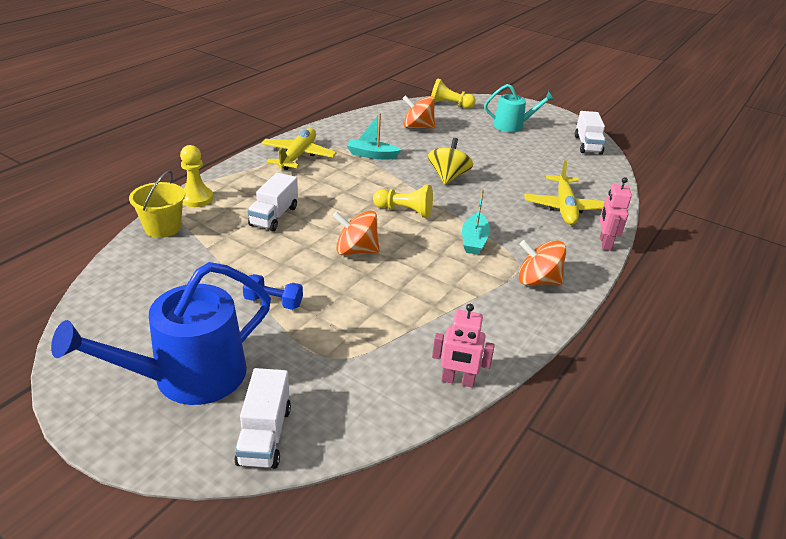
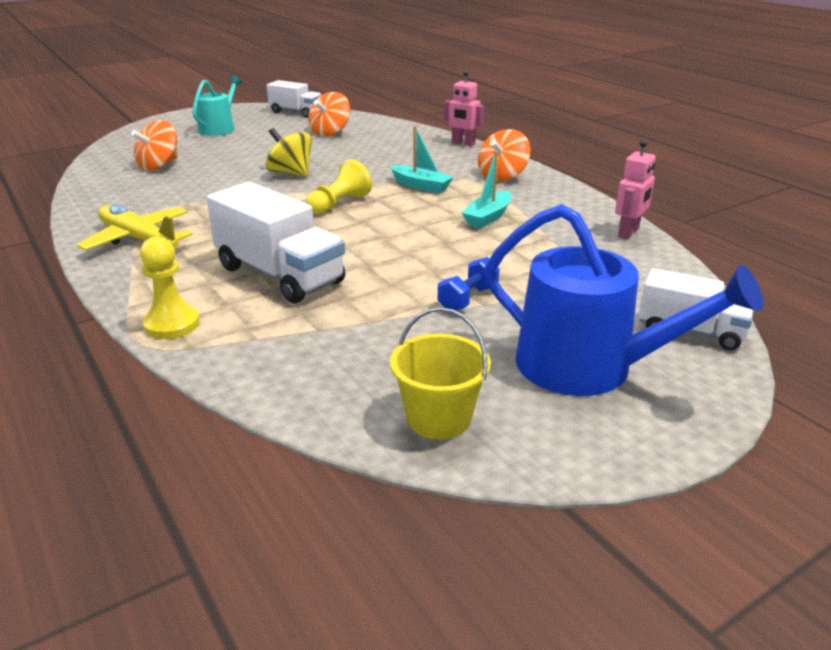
camera: 65 degrees left, 5 degrees down
(163, 228) = (231, 359): yellow bucket -> yellow bucket (439, 418)
(189, 377) = (587, 367): blue watering can -> blue watering can turned 45 degrees counterclockwise
(274, 216) = (279, 275): white truck -> white truck, size x1.61
(356, 251) = (397, 240): orange spinning top -> orange spinning top (330, 132)
(371, 155) = (194, 199): turquoise boat -> turquoise boat (488, 217)
(449, 105) = (128, 142): yellow pawn -> none
(564, 207) = (395, 143): yellow plane -> none

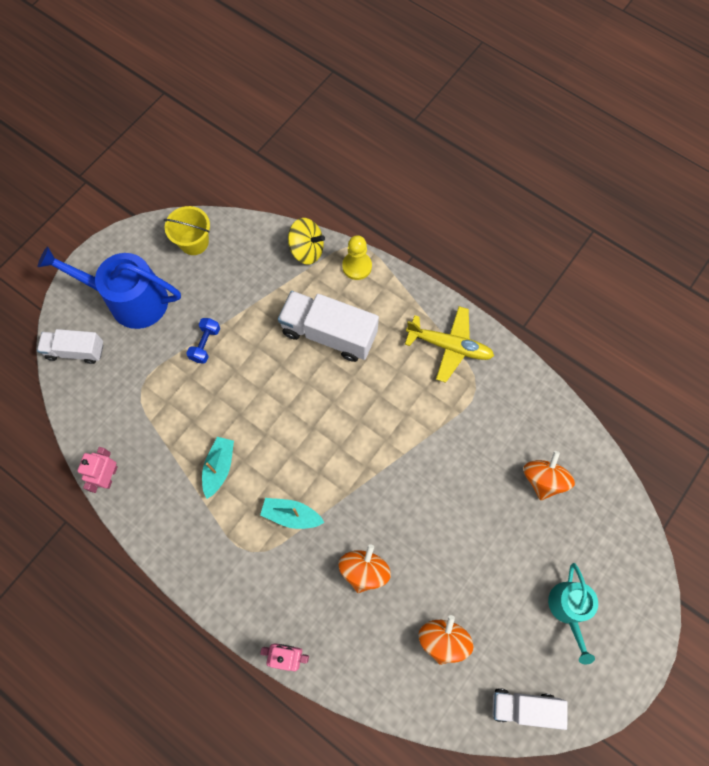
camera: 160 degrees right, 40 degrees up
(290, 173) = (417, 504): yellow spinning top -> yellow spinning top (307, 250)
(339, 204) = (343, 452): yellow pawn -> none
(502, 176) = (226, 565): orange spinning top -> orange spinning top (364, 570)

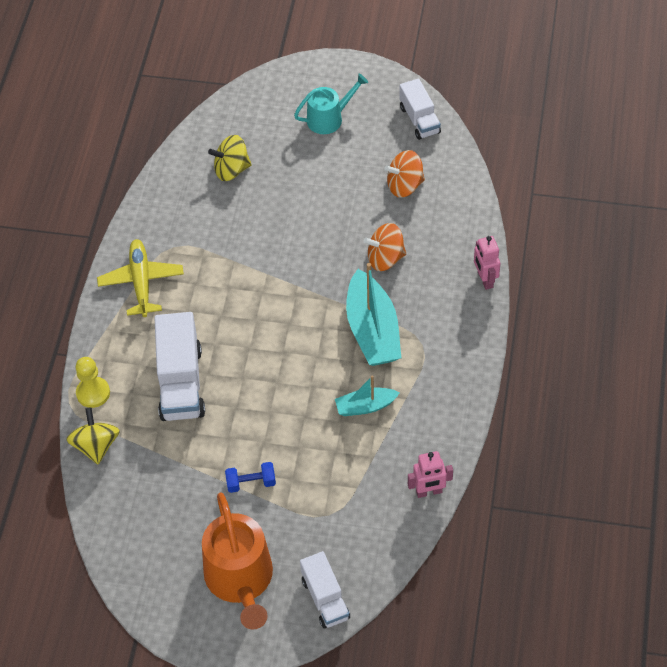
camera: 115 degrees left, 15 degrees down
(130, 300) = (240, 580): blue watering can -> orange watering can
(194, 242) = (140, 557): yellow bucket -> none
(291, 515) = (372, 330): turquoise boat -> turquoise boat, size x1.82
(543, 479) = (231, 170): orange spinning top -> yellow spinning top

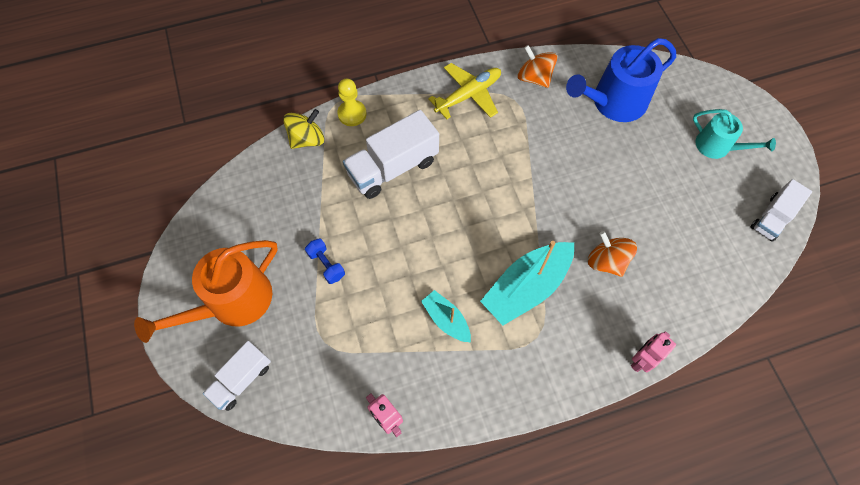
camera: 60 degrees right, 10 degrees up
(231, 170) = (613, 102): yellow spinning top -> blue watering can
(404, 185) = (693, 240): orange spinning top -> orange spinning top (534, 78)

